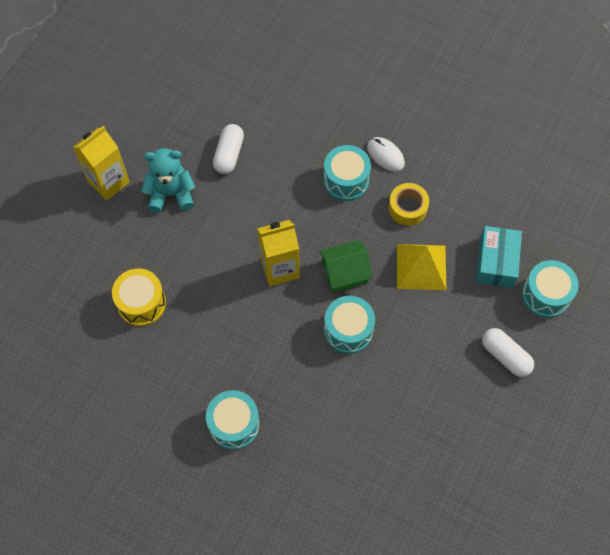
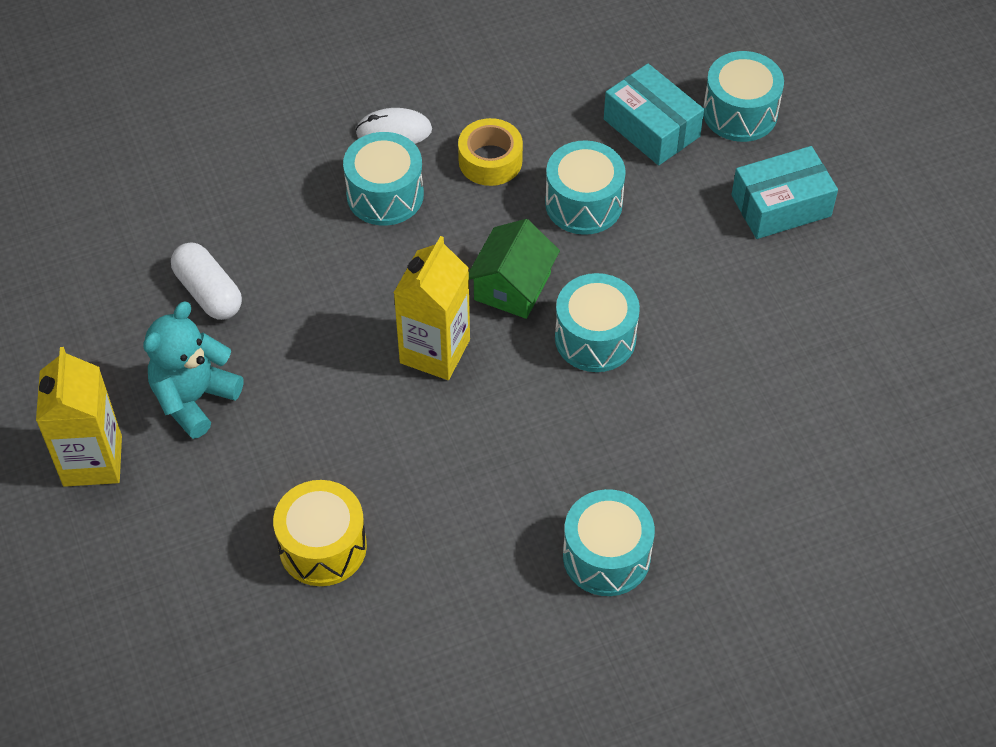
camera: 50 degrees left, 10 degrees down
(421, 267) = (583, 203): yellow pyramid -> turquoise drum
(505, 356) = (781, 205): white capsule -> turquoise box

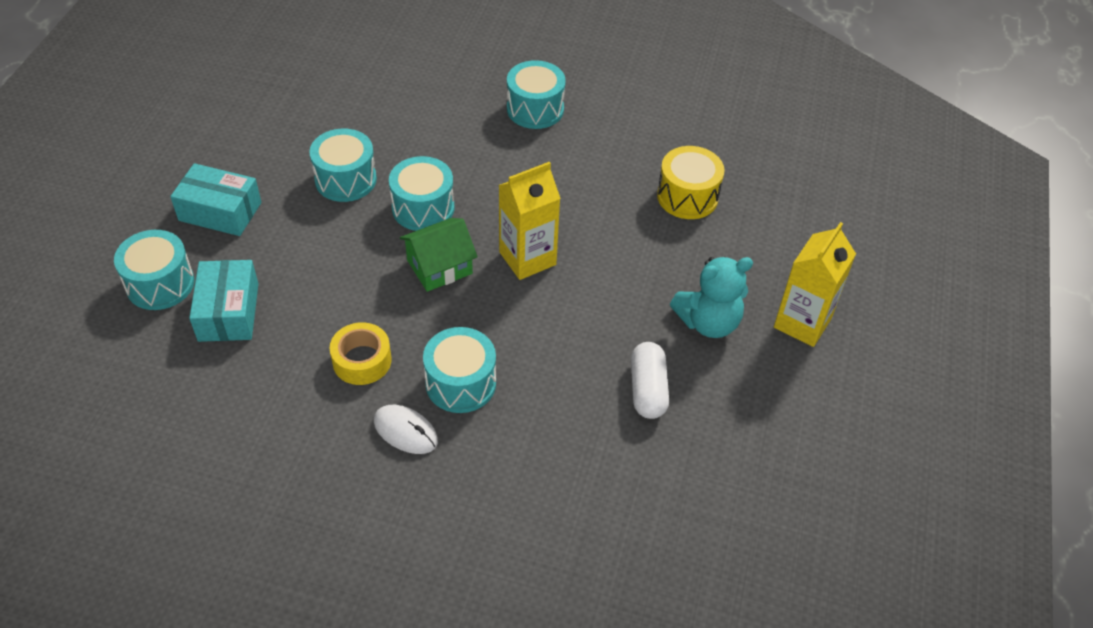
camera: 145 degrees left, 5 degrees down
(583, 203) = (335, 290): turquoise drum -> turquoise drum (345, 179)

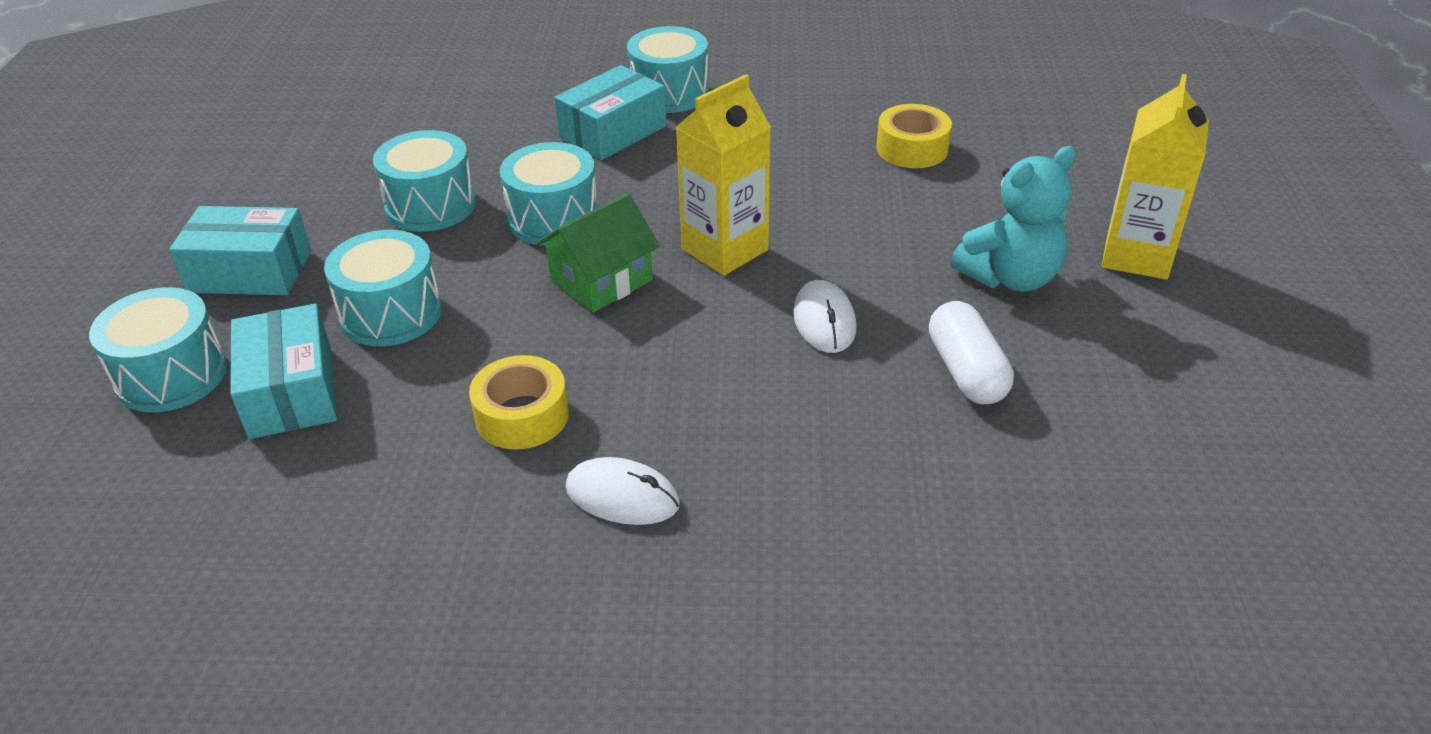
camera: 10 degrees left, 10 degrees down
(461, 383) = (686, 416): turquoise drum -> turquoise drum (391, 313)
(484, 138) = (613, 132): none -> turquoise box
(572, 330) = (824, 321): none -> white mouse
(687, 196) = (912, 149): yellow drum -> yellow tape

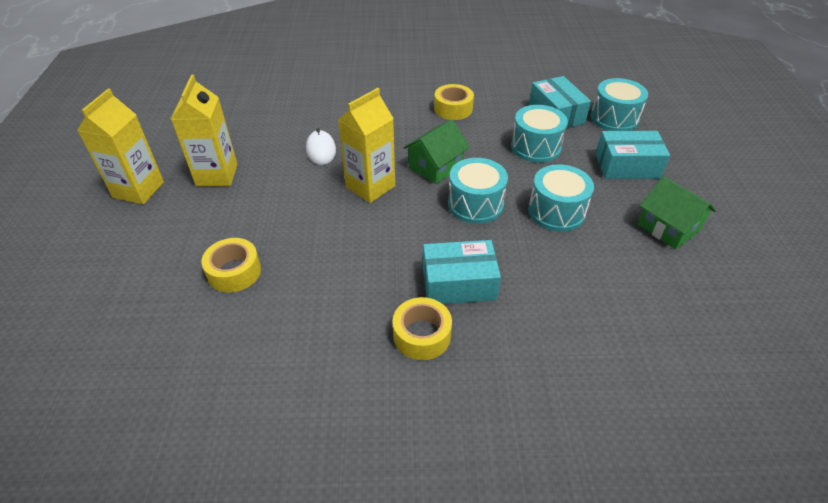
camera: 175 degrees right, 5 degrees up
(281, 181) = (668, 228): none -> green house
(613, 132) = (458, 283): turquoise box -> turquoise box turned 45 degrees clockwise
(622, 496) = (406, 87): white mouse -> none
(669, 93) = (422, 335): turquoise drum -> yellow tape
(966, 371) = (261, 130): white capsule -> none
(1010, 277) = (217, 175): turquoise teddy bear -> yellow carton

